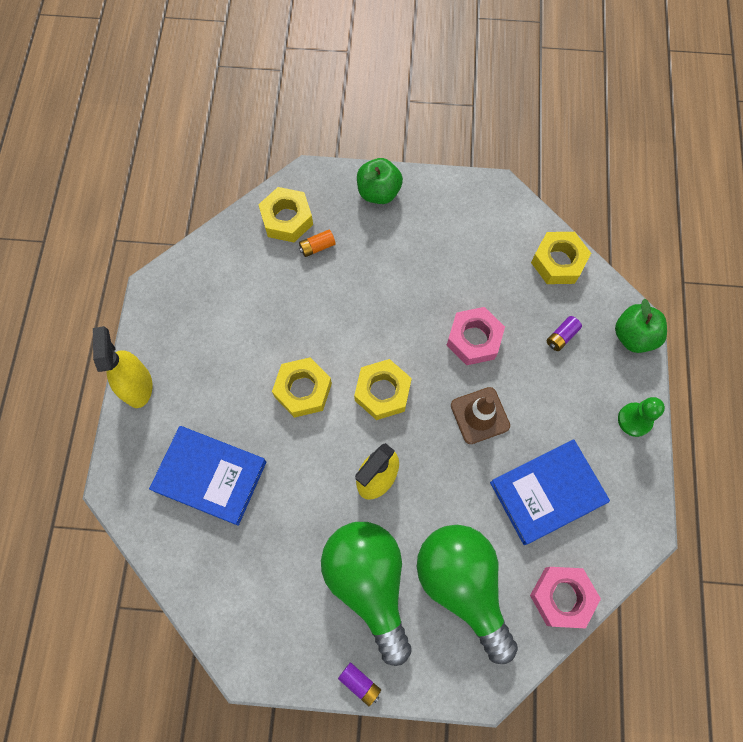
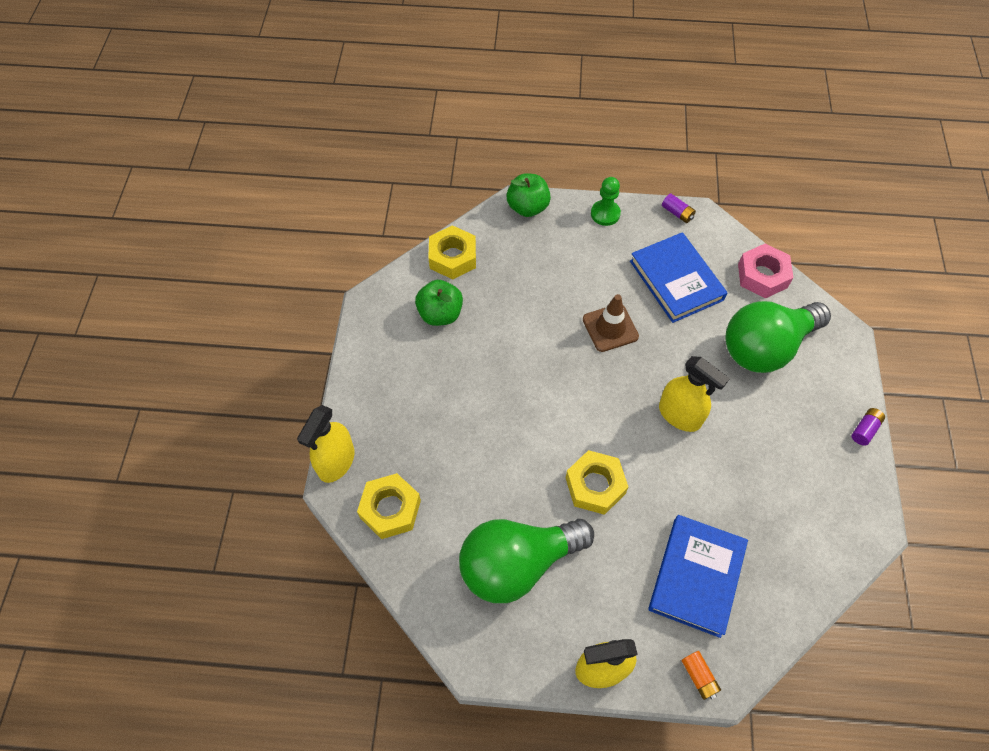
camera: 90 degrees left, 10 degrees down
(317, 247) = (427, 475): orange battery -> orange battery (699, 677)
(331, 175) = (336, 462): none -> yellow spray bottle
(369, 582) = (777, 422): green light bulb -> green light bulb (517, 564)
(378, 192) = (363, 413): green apple -> green apple (440, 314)
(382, 392) = (592, 410): yellow nut -> none
(474, 339) = (534, 330): pink nut -> none
(561, 336) = (529, 260): purple battery -> purple battery (677, 213)

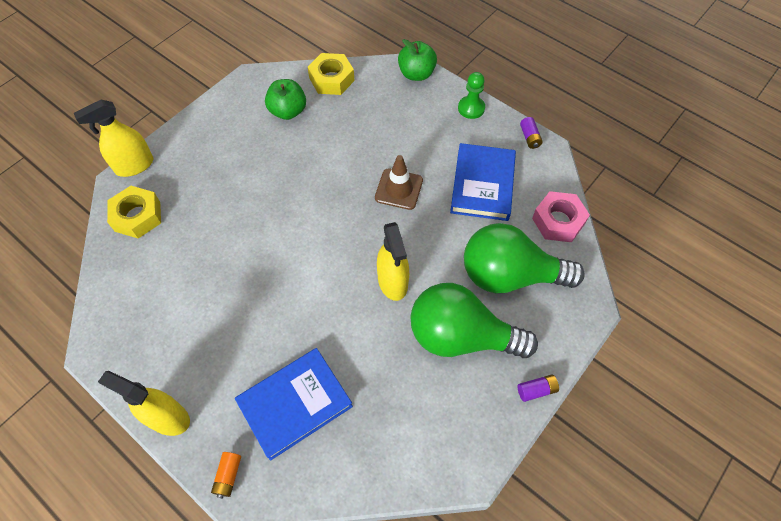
camera: 35 degrees right, 0 degrees up
(517, 564) = (181, 306): green light bulb -> green light bulb (461, 336)
(595, 485) = (283, 290): yellow nut -> none

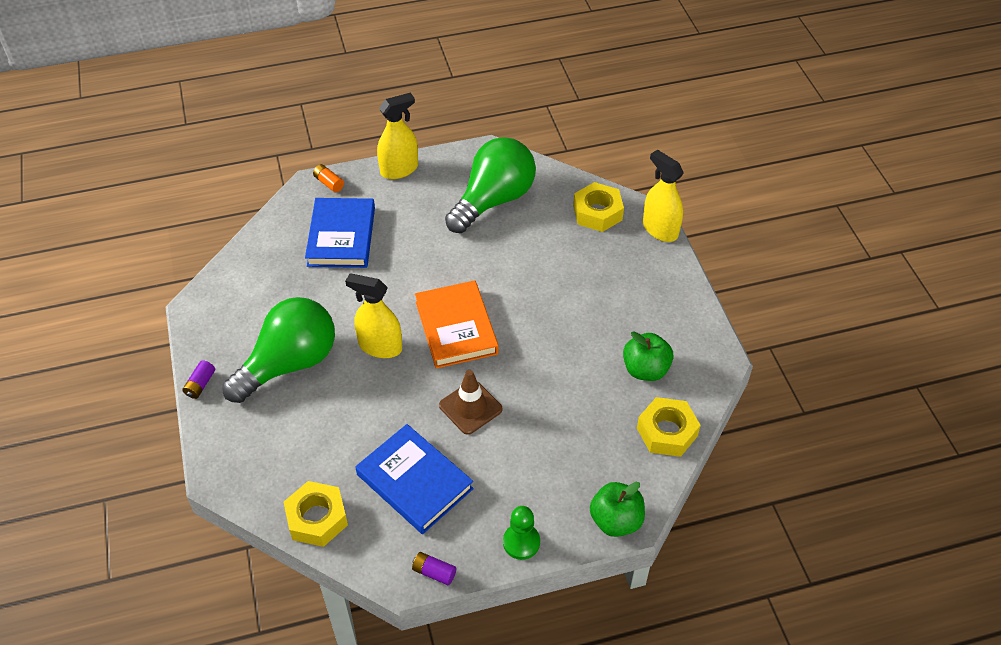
camera: 125 degrees right, 10 degrees down
(134, 166) = (660, 229): yellow spray bottle -> yellow spray bottle turned 45 degrees counterclockwise
(334, 242) = (456, 328): none -> orange book
(510, 275) = (304, 436): green light bulb -> green light bulb (493, 200)
(558, 221) = (317, 518): pink nut -> yellow nut

